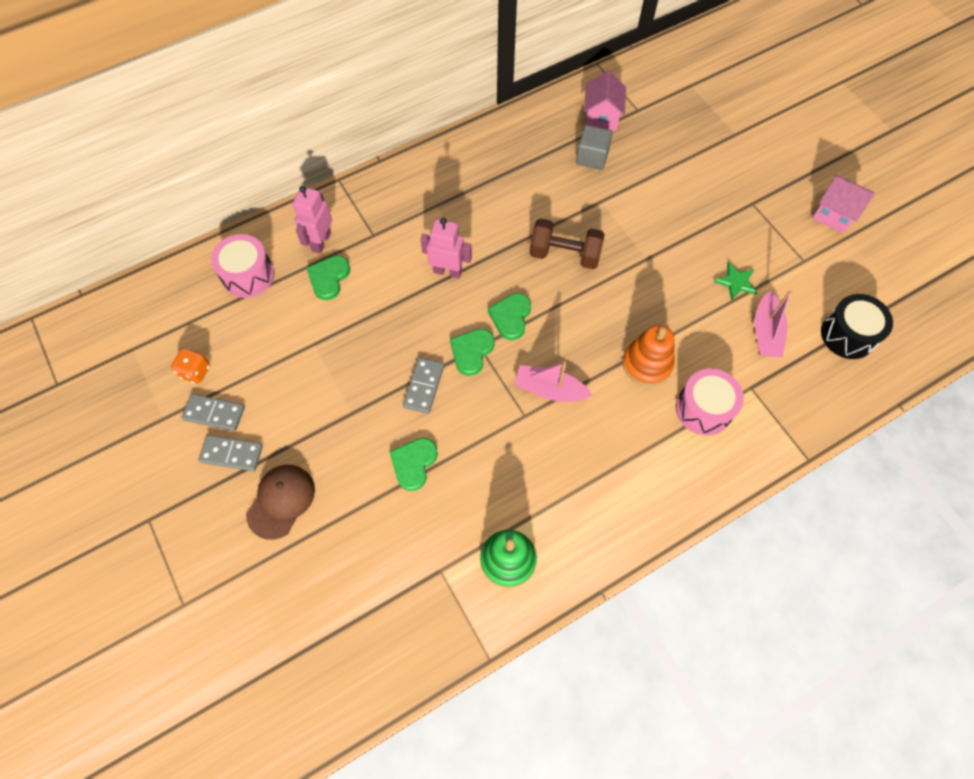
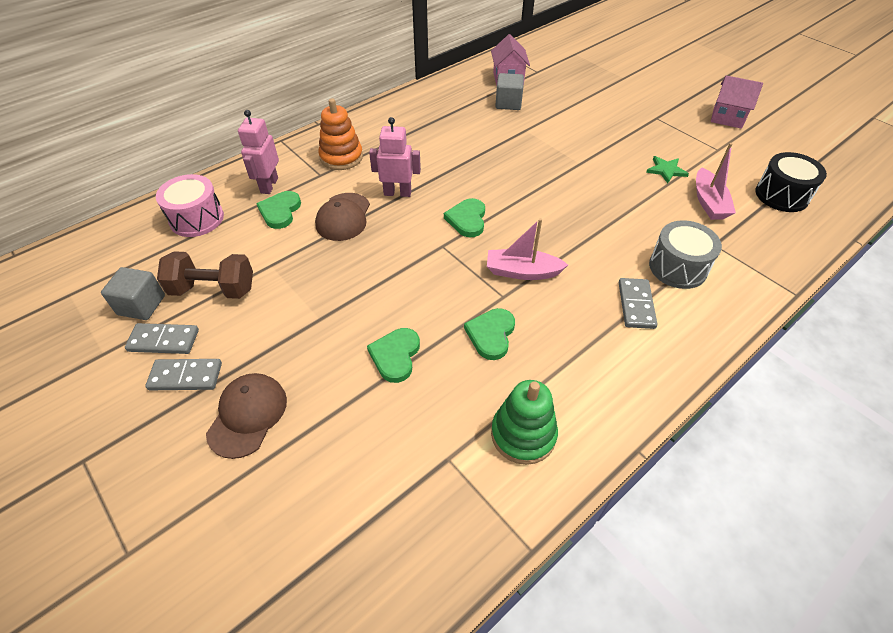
camera: 10 degrees left, 15 degrees down
(195, 371) = (141, 305): orange dice -> grey cube
(389, 295) = (343, 217): none -> brown cap
(423, 386) = (392, 286): grey domino -> grey domino (636, 305)
(471, 352) = (435, 251): green heart -> green heart (491, 334)
(564, 254) = (504, 169): brown dumbbell -> brown dumbbell (213, 289)
(647, 364) = (609, 239): orange stacking toy -> orange stacking toy (341, 157)
(703, 409) = (678, 267): pink drum -> grey drum

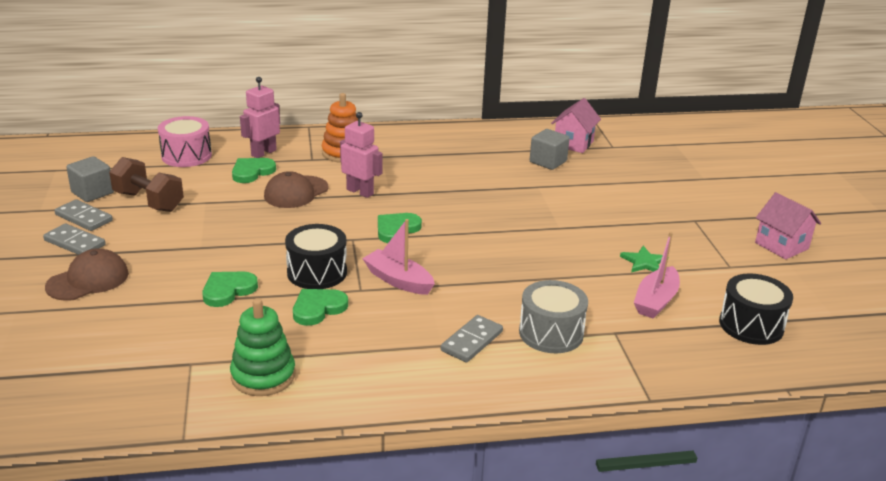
camera: 30 degrees right, 20 degrees down
(450, 296) = (317, 272): none -> black drum

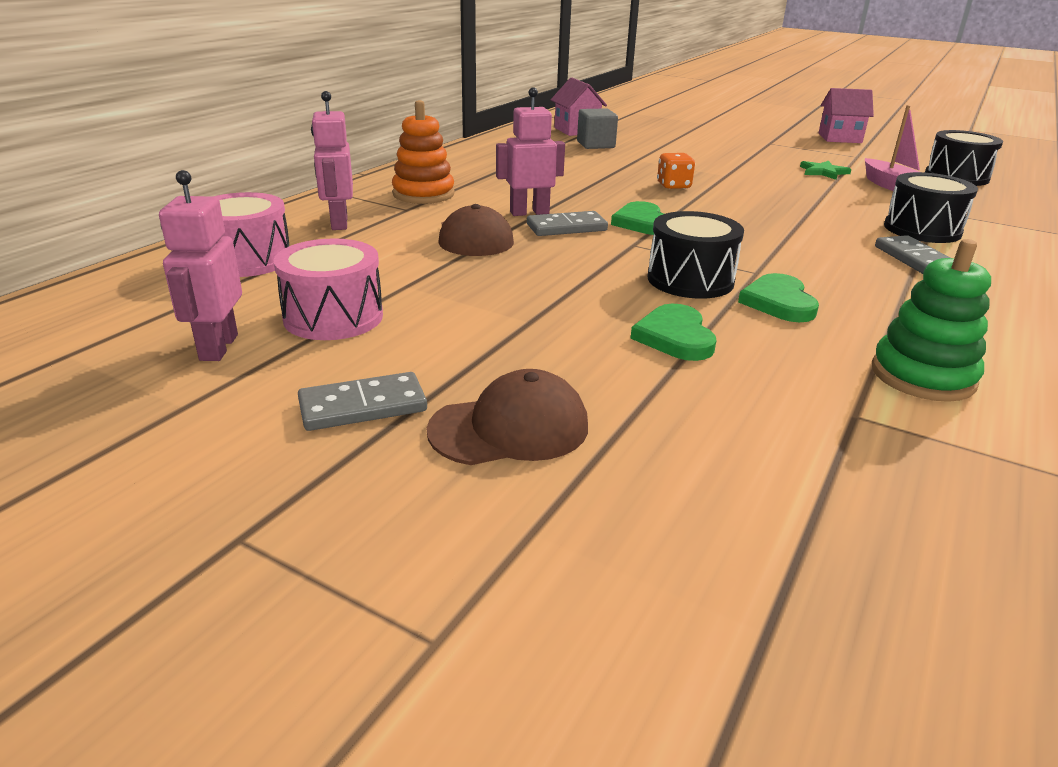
camera: 50 degrees left, 0 degrees up
(83, 218) = (290, 376): grey domino -> grey domino (566, 227)
(88, 280) = (510, 428): brown cap -> brown cap turned 75 degrees clockwise
(92, 193) = (218, 347): grey cube -> pink robot
(149, 201) = (333, 317): brown dumbbell -> pink drum
(252, 172) = (376, 241): green heart -> none
(398, 280) = (756, 252): pink boat -> none
(495, 217) = (673, 186): none -> orange dice
(551, 333) = (922, 229): grey drum -> black drum

